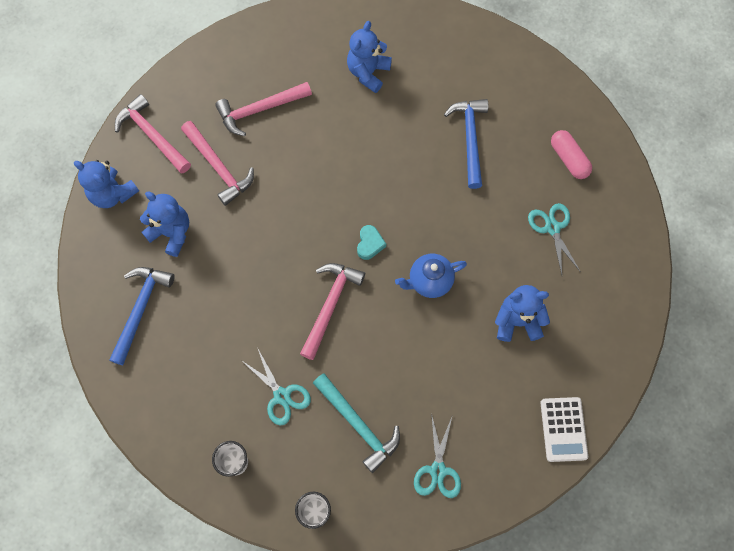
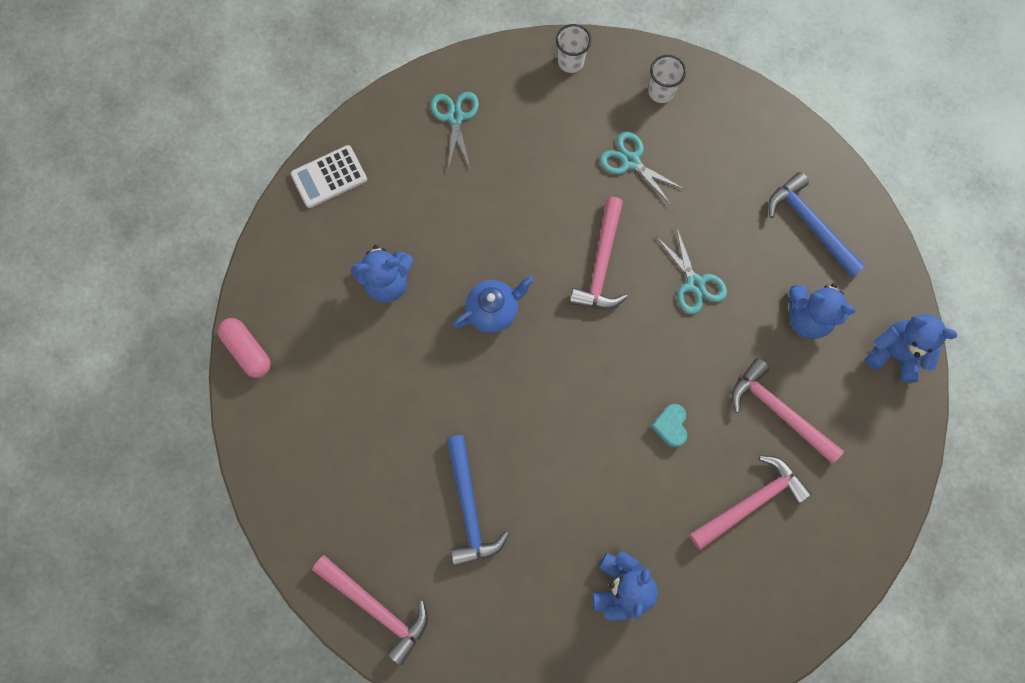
camera: 170 degrees right, 5 degrees up
(141, 309) = (810, 224): blue hammer -> blue hammer turned 135 degrees clockwise
(152, 135) = (875, 440): pink hammer -> pink hammer (376, 607)
(358, 425) = (544, 146): turquoise hammer -> none
(370, 244) = (571, 344): turquoise heart -> turquoise heart (670, 426)
(552, 228) = (354, 402): turquoise scissors -> turquoise scissors (695, 283)
(563, 429) = (329, 177): white calculator -> white calculator turned 105 degrees counterclockwise
(568, 159) = (339, 501): pink capsule -> pink capsule (248, 350)

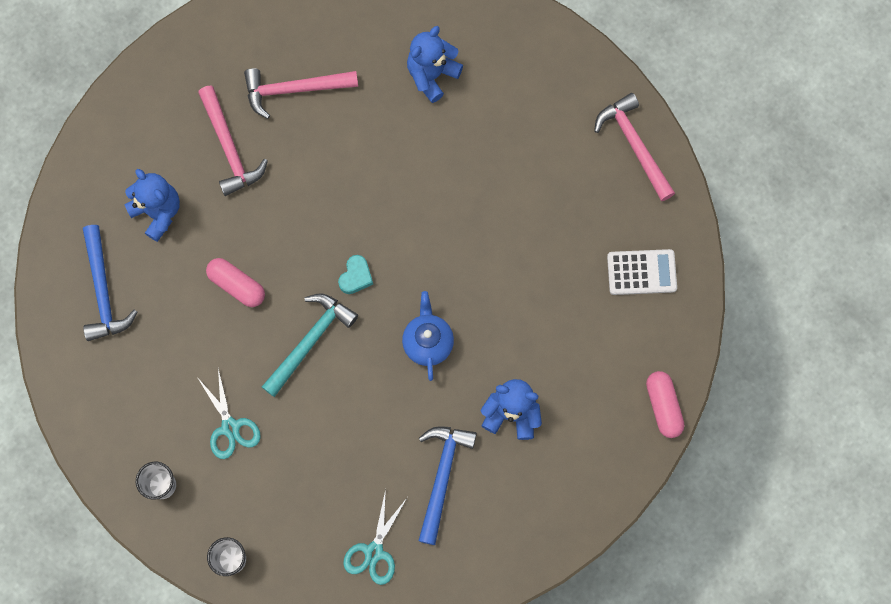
camera: 155 degrees left, 0 degrees up
(329, 177) = (523, 545): white calculator -> white calculator (641, 272)
(469, 508) = (525, 187): blue hammer -> blue hammer (442, 476)
(493, 311) = (428, 342): blue teapot -> blue teapot turned 90 degrees clockwise
(601, 264) = (310, 341): pink hammer -> turquoise hammer
(670, 426) = (326, 176): turquoise heart -> turquoise heart (356, 276)
(695, 283) = (237, 285): turquoise scissors -> pink capsule
(894, 353) = (104, 149): blue teddy bear -> none

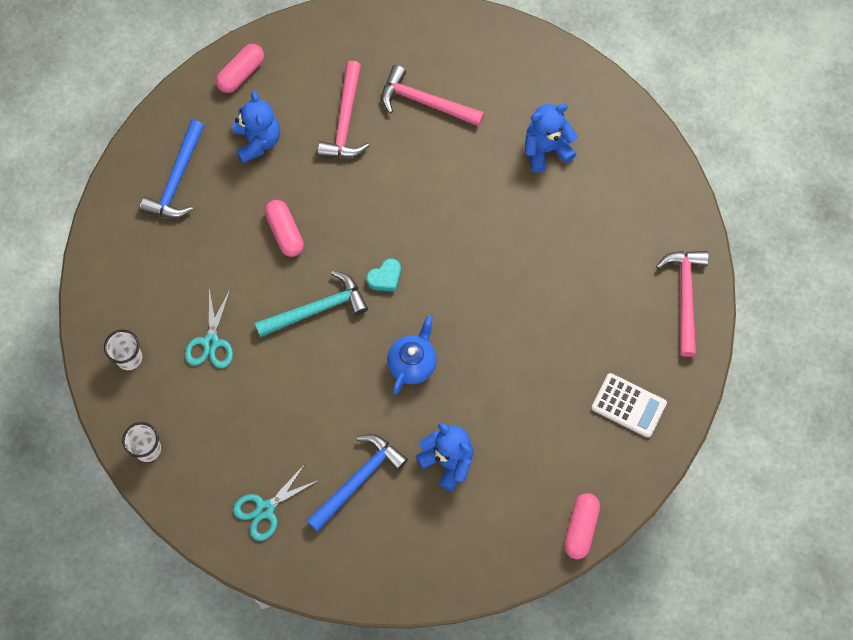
camera: 30 degrees right, 5 degrees down
(102, 155) = (241, 73): none -> pink capsule

